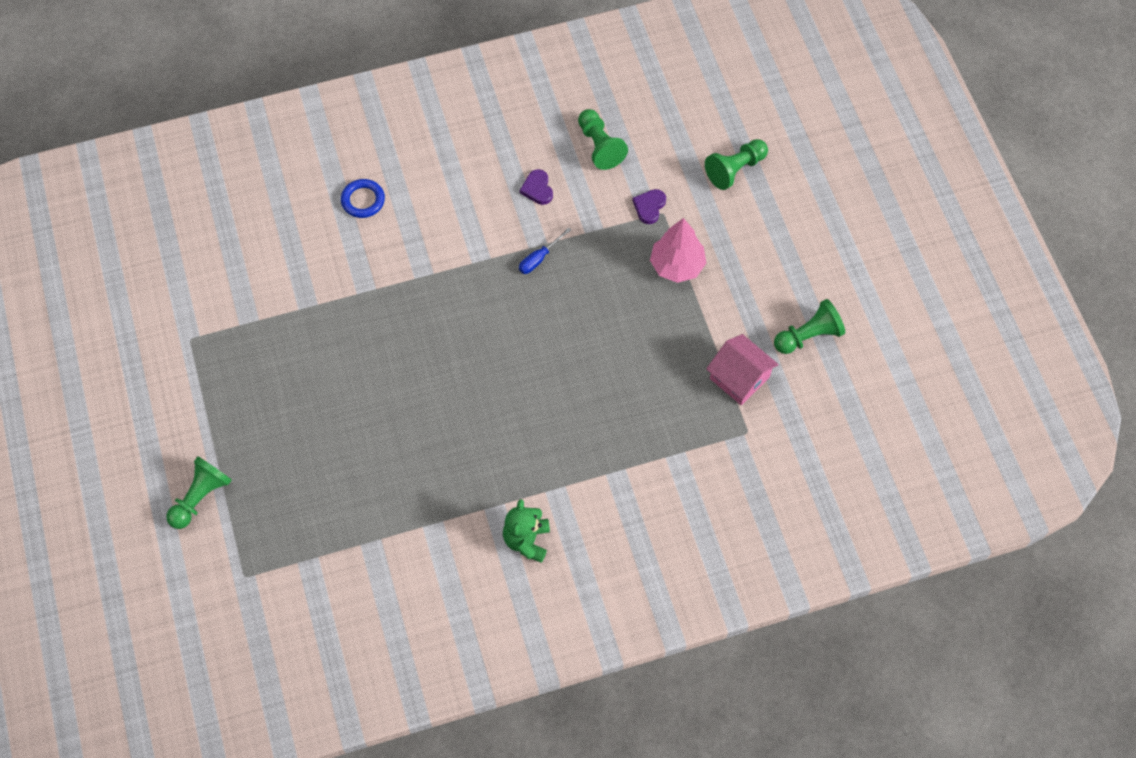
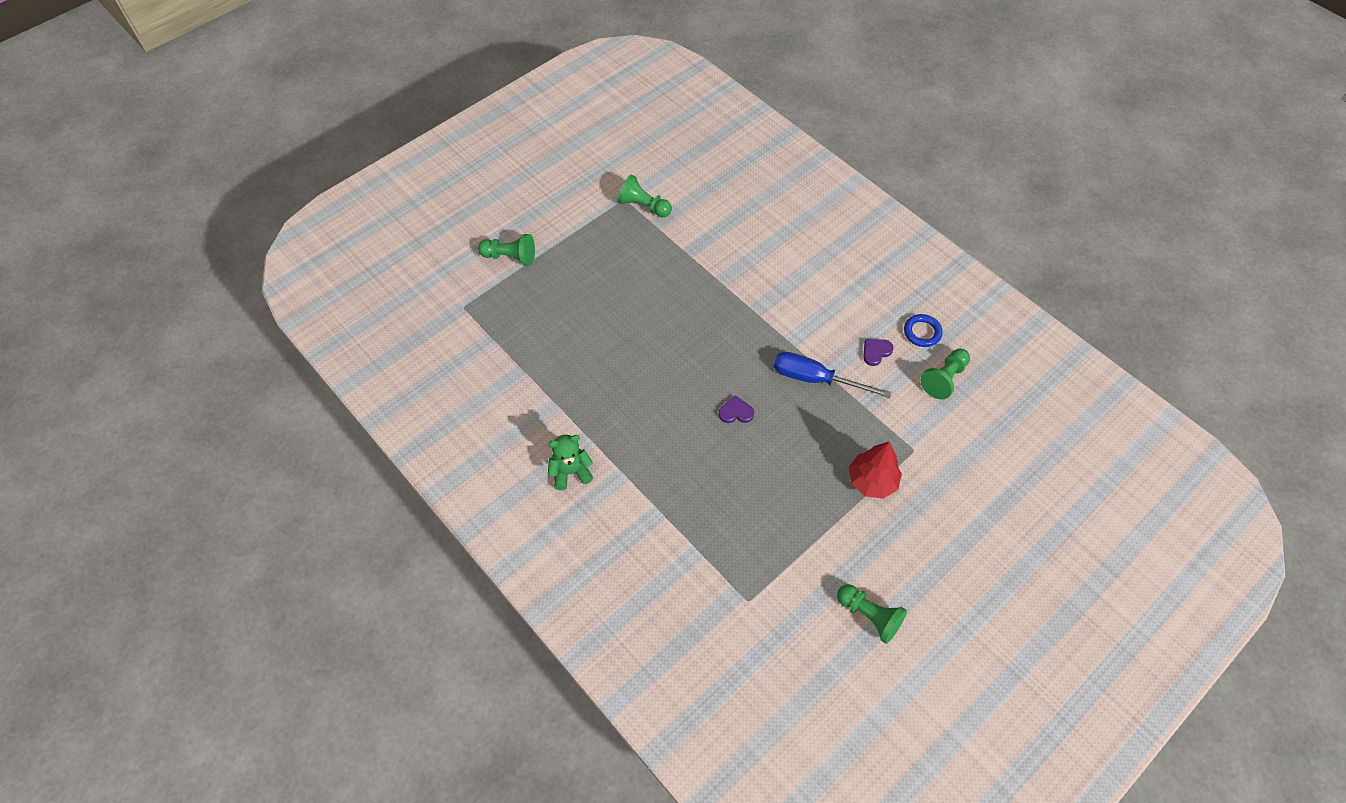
camera: 65 degrees right, 5 degrees down
(363, 200) = (792, 247): blue ring -> blue ring (922, 332)
(539, 258) = (815, 379): blue screwdriver -> blue screwdriver, size x1.96
(649, 207) = (913, 438): purple heart -> purple heart (736, 412)
(677, 265) = (872, 481): pink tree -> red tree
(735, 169) = (993, 489): green pawn -> green pawn (644, 206)
(739, 378) = (796, 573): pink house -> none

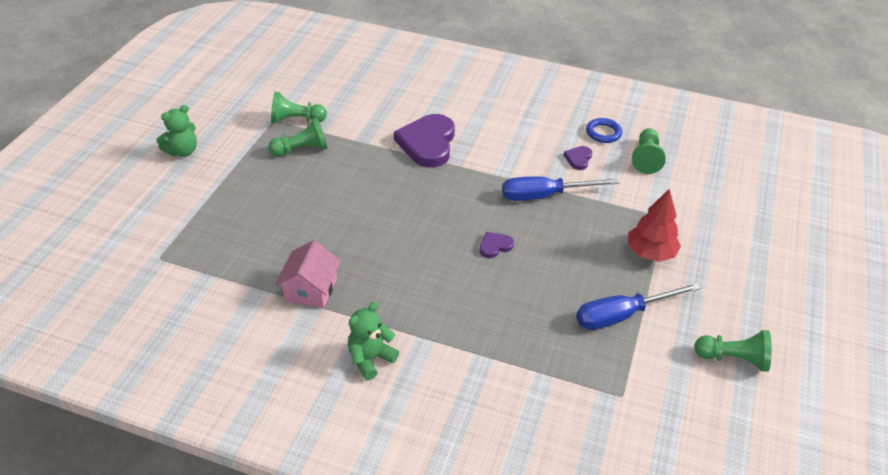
camera: 30 degrees left, 15 degrees down
(510, 257) = (185, 200): green pawn -> green pawn (301, 150)
(532, 204) = (182, 151): none -> green teddy bear
(561, 387) = (310, 289): none -> pink house
(745, 278) = (427, 143): none -> purple heart
(801, 529) = (622, 315): none -> blue screwdriver

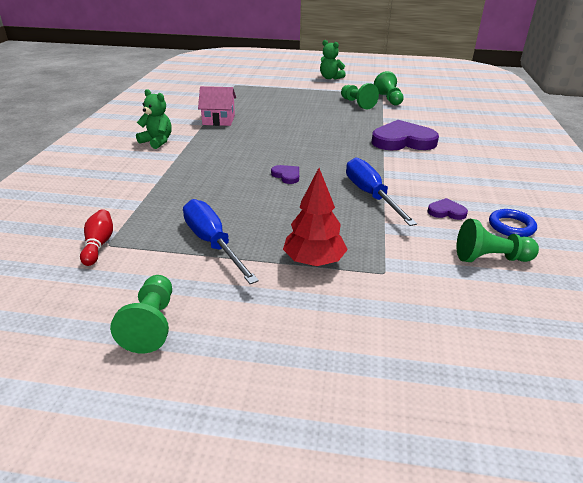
camera: 80 degrees right, 10 degrees down
(622, 403) = (99, 244): none -> red bowling pin

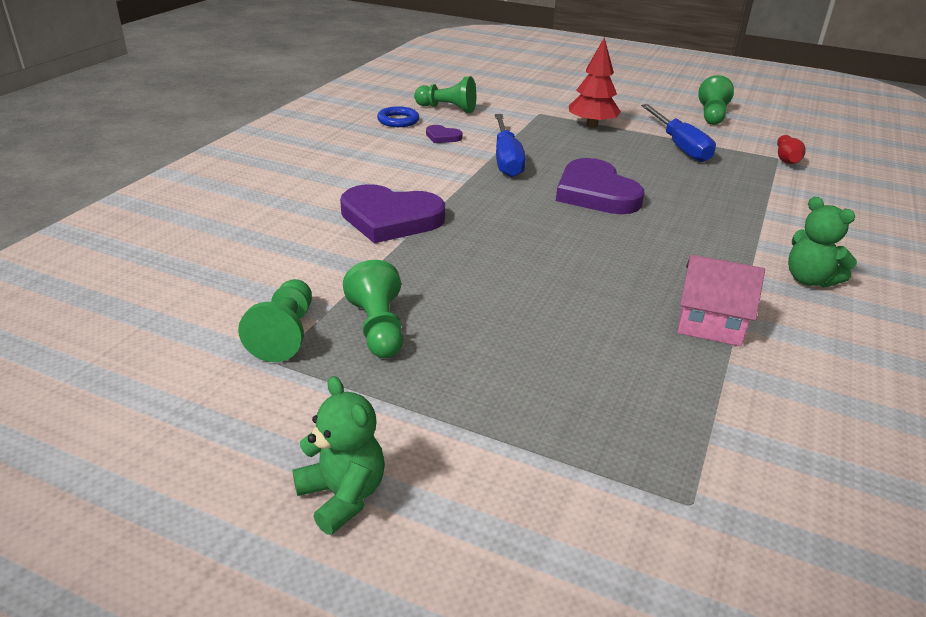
camera: 165 degrees left, 0 degrees up
(286, 176) = (596, 193): purple heart -> purple heart, size x2.22

